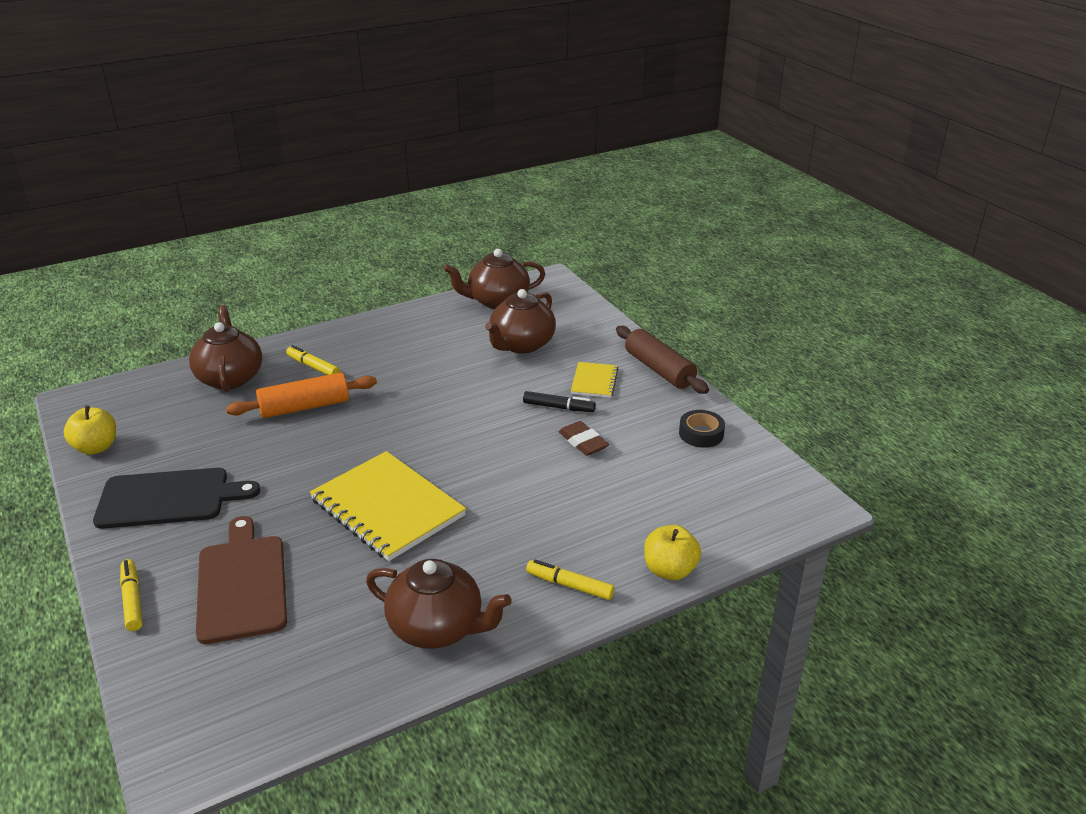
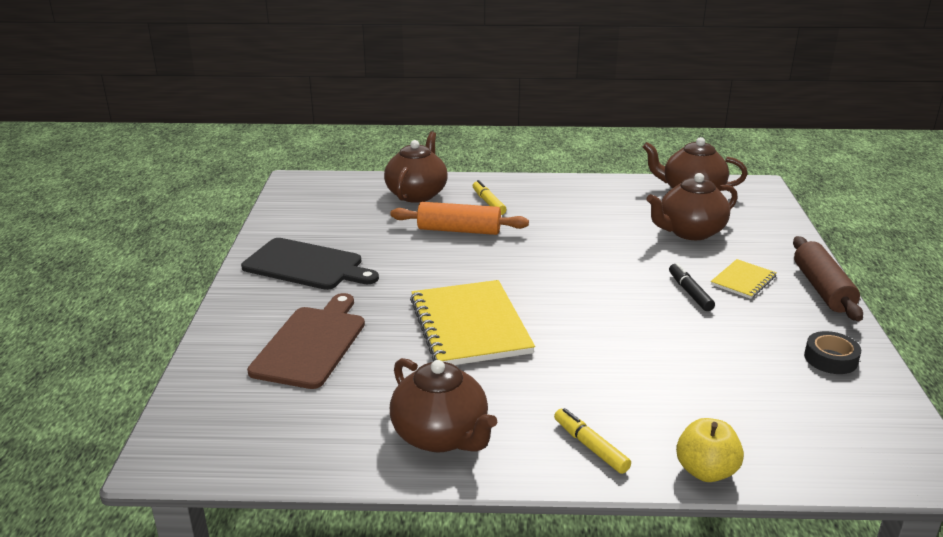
camera: 30 degrees right, 5 degrees down
(96, 447) = (284, 216): yellow apple -> none
(132, 600) = (226, 327): yellow marker -> none
(558, 407) = (690, 292): black marker -> black marker turned 150 degrees counterclockwise
(583, 442) = (694, 328): brown eraser -> none

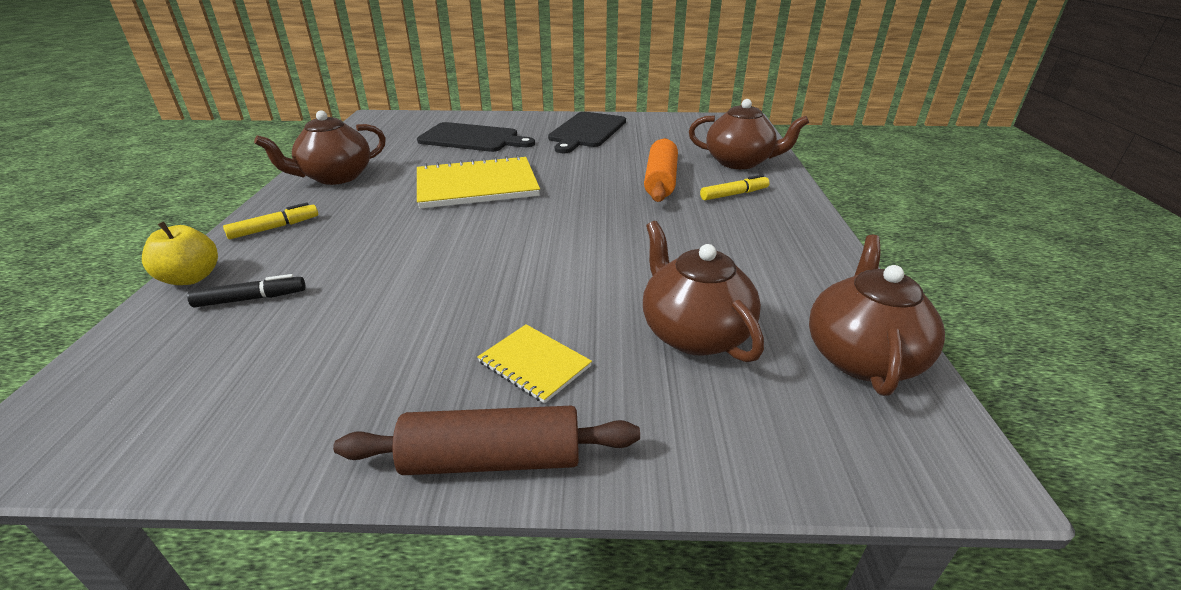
camera: 90 degrees right, 5 degrees up
(311, 344) = (472, 138): brown cutting board -> black cutting board
(690, 292) = (509, 309): black marker -> black marker (251, 299)
(830, 359) = (294, 413): black tape -> none

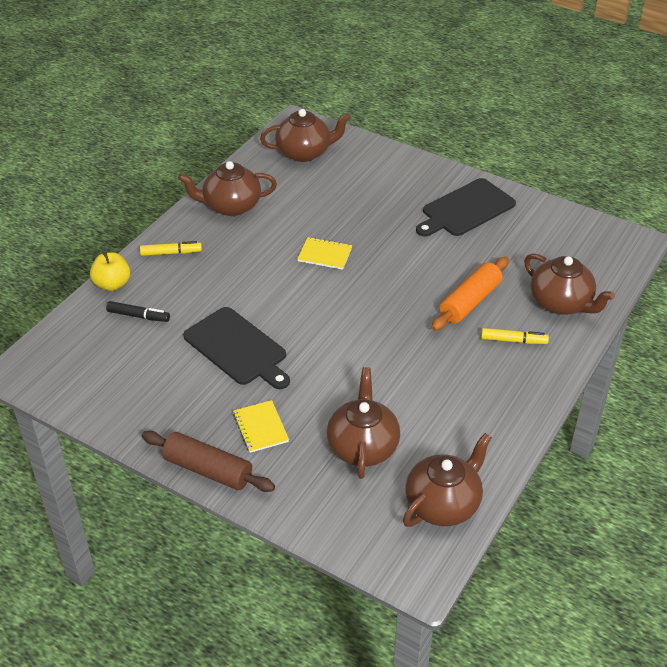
camera: 30 degrees right, 10 degrees up
(396, 130) = (304, 152): none -> brown teapot
(472, 138) = (360, 187): black cutting board -> black cutting board (237, 348)
(477, 185) = (325, 254): yellow notebook -> yellow notebook, size x0.50

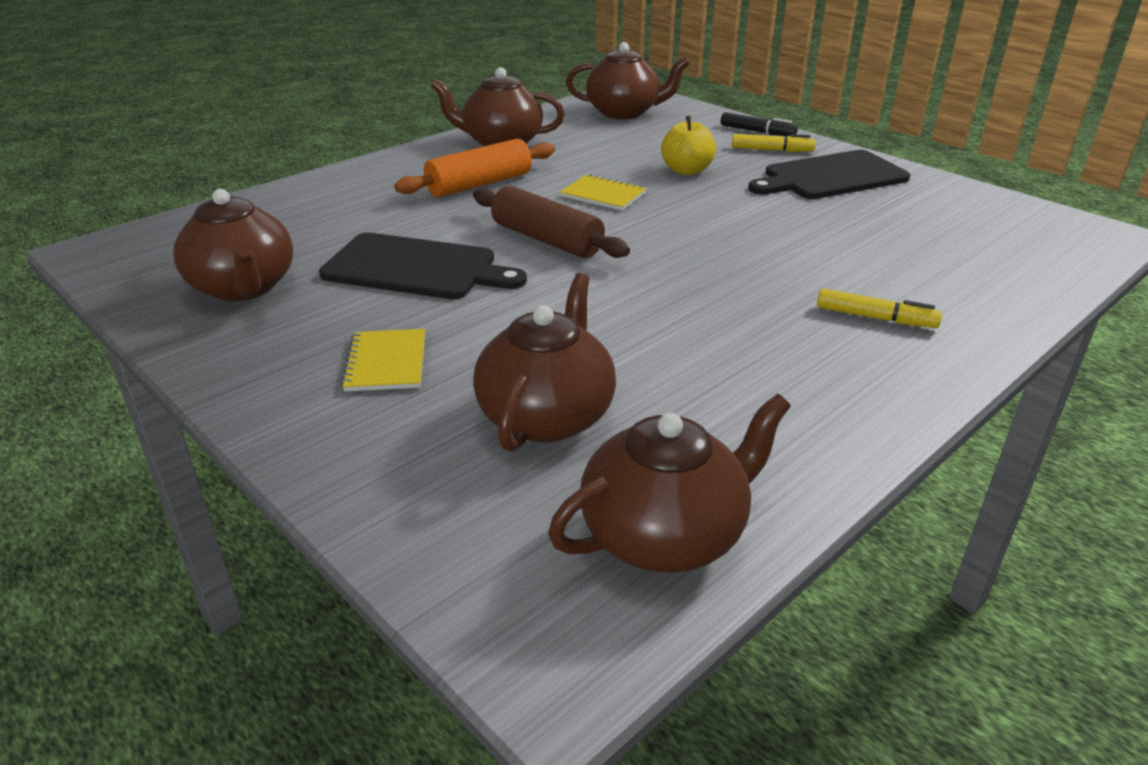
camera: 15 degrees right, 10 degrees down
(112, 284) = (295, 188): yellow apple -> yellow apple (686, 170)
(138, 316) = (302, 220): black marker -> black marker (757, 132)
(171, 253) = (394, 171): yellow marker -> yellow marker (771, 150)
(208, 470) = (259, 403): brown rolling pin -> brown rolling pin (547, 240)
(237, 348) = (416, 268): black cutting board -> black cutting board turned 45 degrees counterclockwise
(470, 302) = (810, 265): orange rolling pin -> orange rolling pin (479, 184)
(561, 303) = (970, 285): brown teapot -> brown teapot (243, 287)

